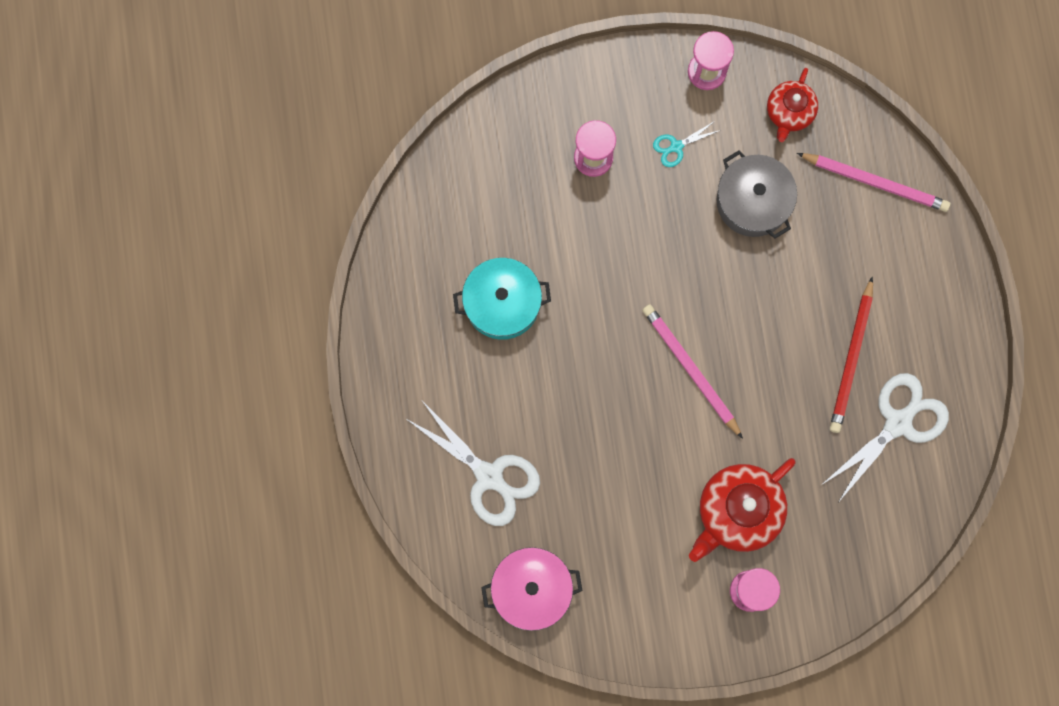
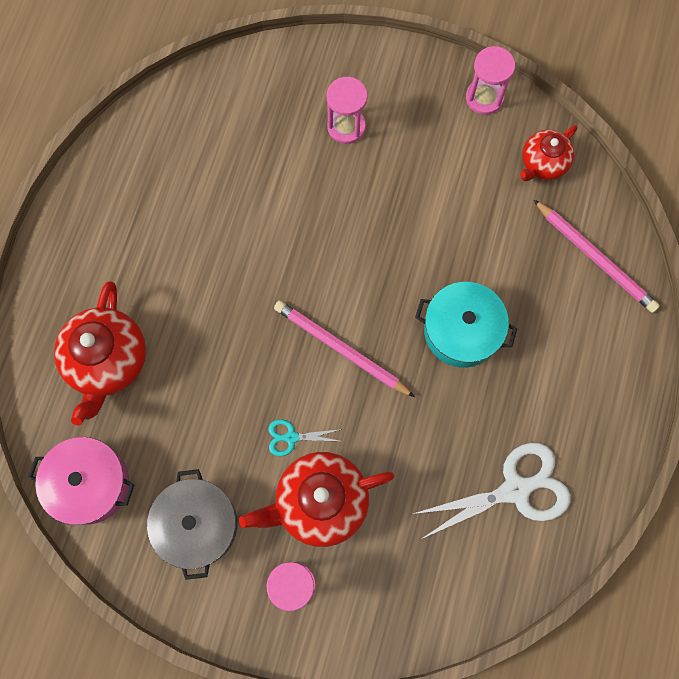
camera: 25 degrees right, 5 degrees down
(489, 476) = (107, 361): white scissors -> red teapot
(502, 303) = (201, 214): turquoise pot -> turquoise pot (462, 331)
(676, 146) = (425, 148): turquoise scissors -> turquoise scissors (291, 437)
(690, 370) = (341, 349): pink pencil -> pink pencil turned 45 degrees counterclockwise
(752, 201) = (472, 225): grey pot -> grey pot (197, 525)
(851, 358) = (499, 407): red pencil -> none

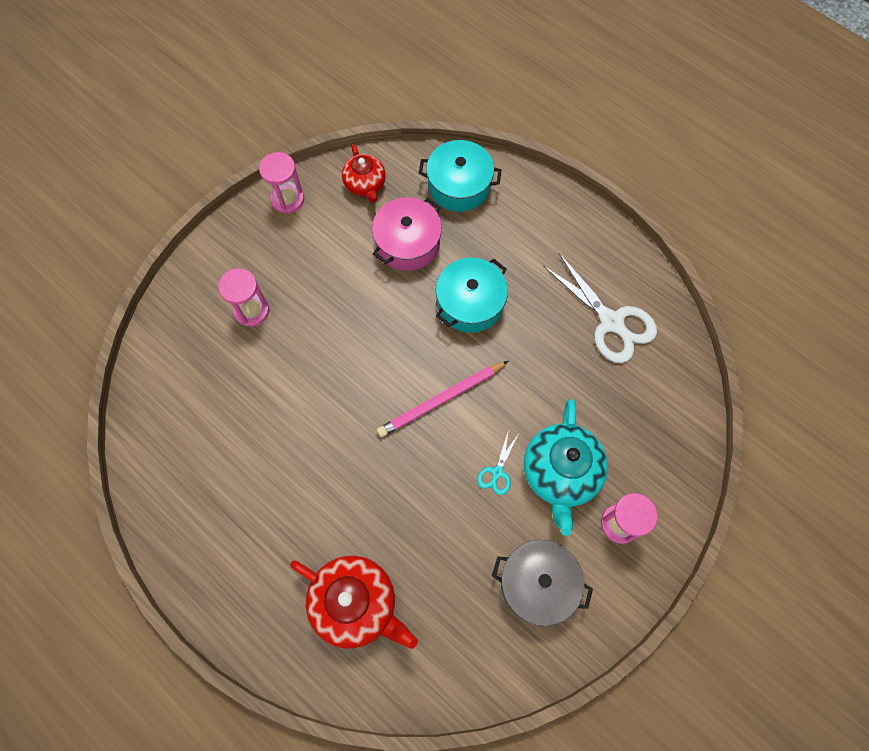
camera: 65 degrees left, 5 degrees down
(90, 483) = (461, 666): pink pot -> pink pot (407, 243)
(319, 502) = (560, 473): red teapot -> turquoise teapot
(516, 489) = (611, 322): white scissors -> white scissors turned 135 degrees clockwise
(595, 258) = (459, 185): pink pencil -> turquoise pot

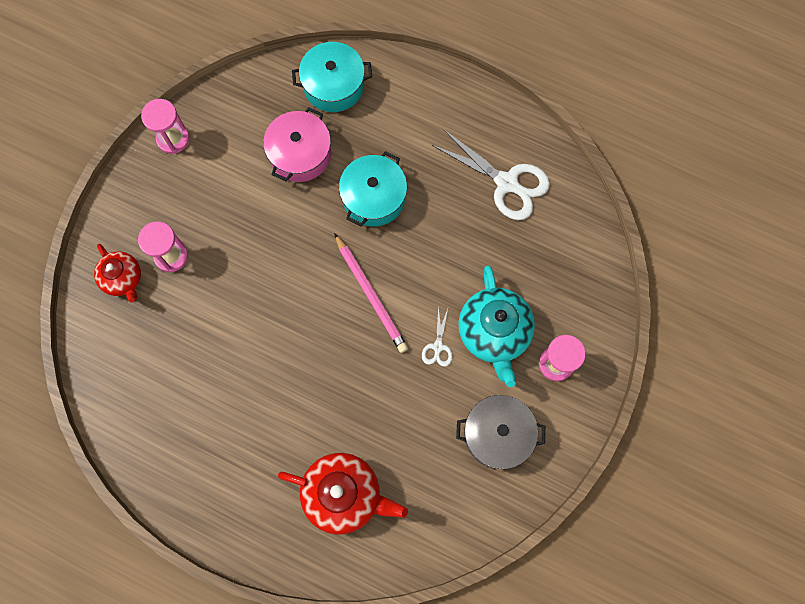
camera: 15 degrees left, 5 degrees up
(365, 184) = (244, 106): red teapot -> red teapot (123, 279)
(441, 400) = (371, 295): pink pencil -> pink pencil turned 75 degrees counterclockwise
(497, 472) = (438, 347): turquoise scissors -> white scissors

